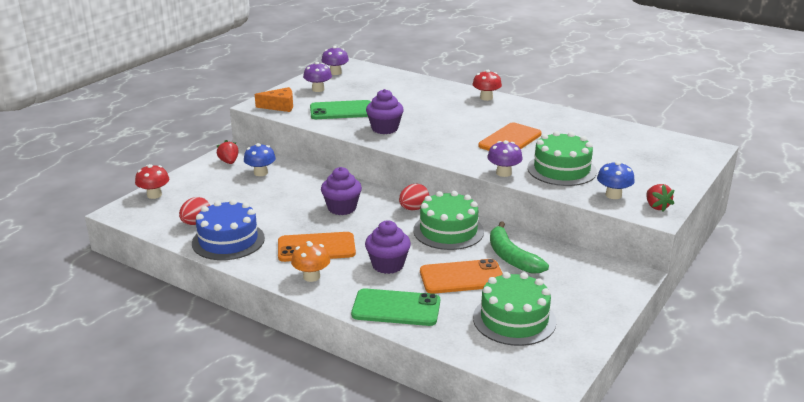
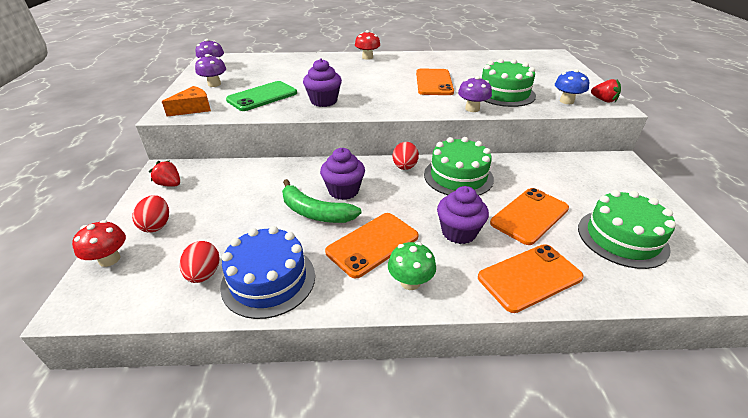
camera: 35 degrees left, 10 degrees up
(196, 185) = (157, 225): none -> red egg
(260, 173) = (219, 184): blue mushroom -> none
(311, 277) = (410, 282): orange mushroom -> green mushroom
(396, 308) = (529, 277): green phone -> orange phone
(511, 257) = (533, 180): green banana -> green banana (315, 212)

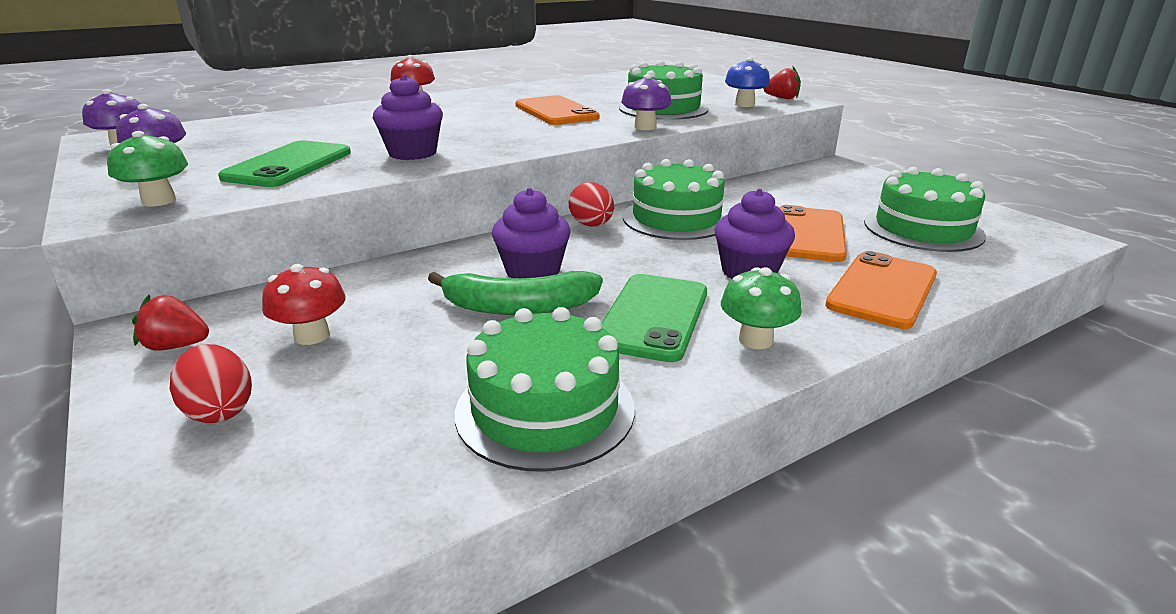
camera: 30 degrees left, 10 degrees down
(109, 259) = (162, 496): red mushroom -> red mushroom (312, 336)
(193, 108) = (159, 201): orange cheese -> green mushroom
(204, 274) = (414, 443): red egg -> none
(268, 280) = (545, 409): blue cake -> green cake
(372, 244) = (653, 317): orange phone -> green phone

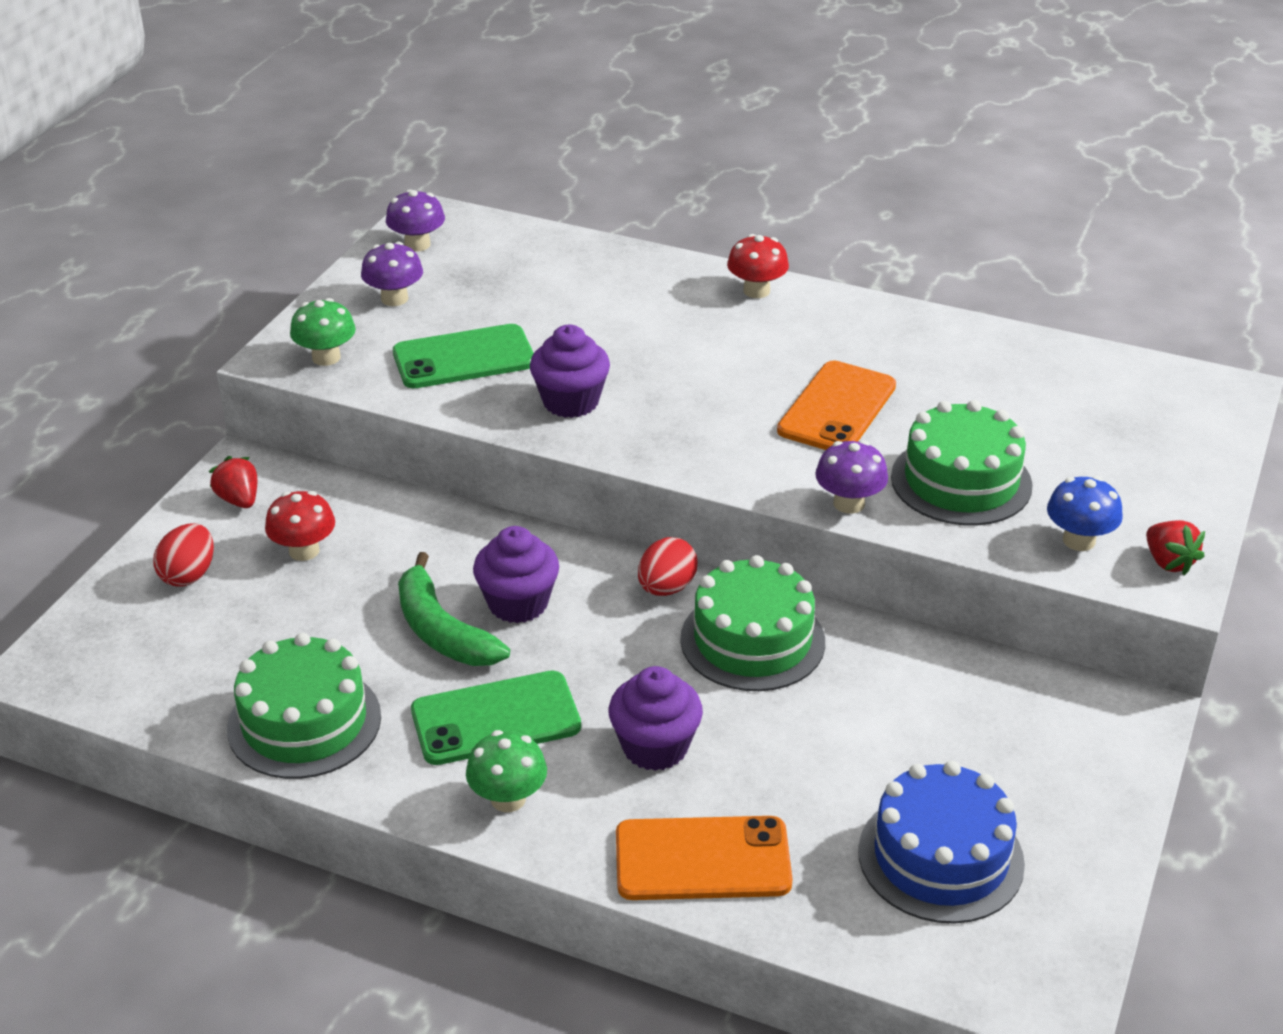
camera: 55 degrees right, 10 degrees up
(808, 234) = (811, 761): orange phone -> none
(923, 228) = (940, 857): green cake -> blue cake

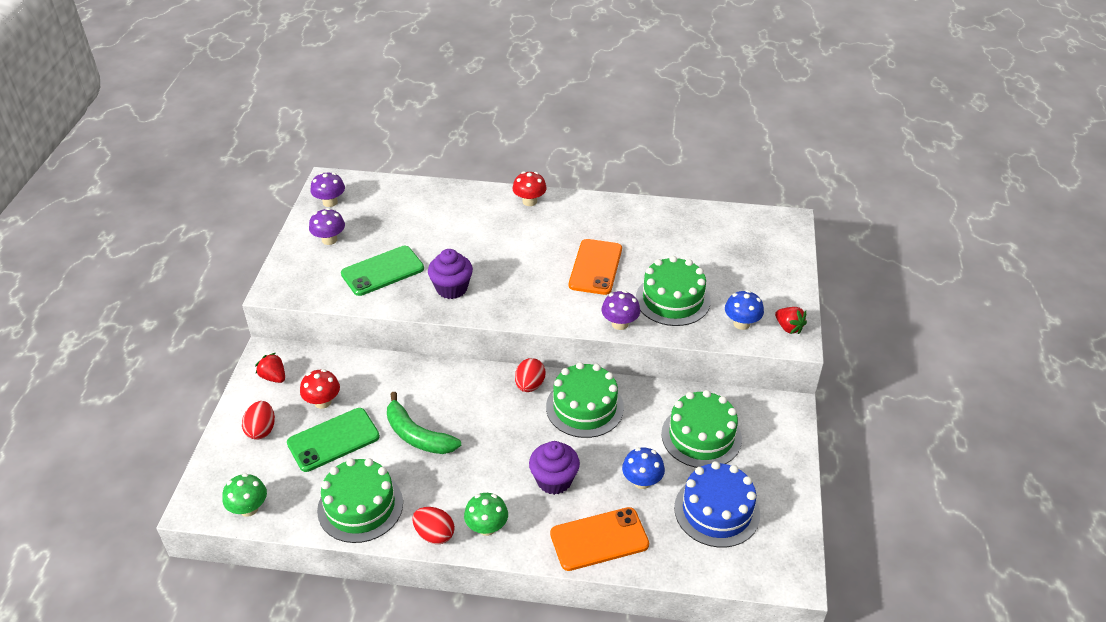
camera: 15 degrees left, 5 degrees up
(326, 357) = (303, 284): green mushroom -> green mushroom (249, 508)
(413, 791) = (434, 534): none -> red egg
(495, 719) = (464, 482): green phone -> green phone (333, 440)
(518, 603) = (453, 410): purple cupcake -> none
(815, 780) = (642, 481): none -> blue mushroom
(953, 727) = (701, 436): none -> green cake

